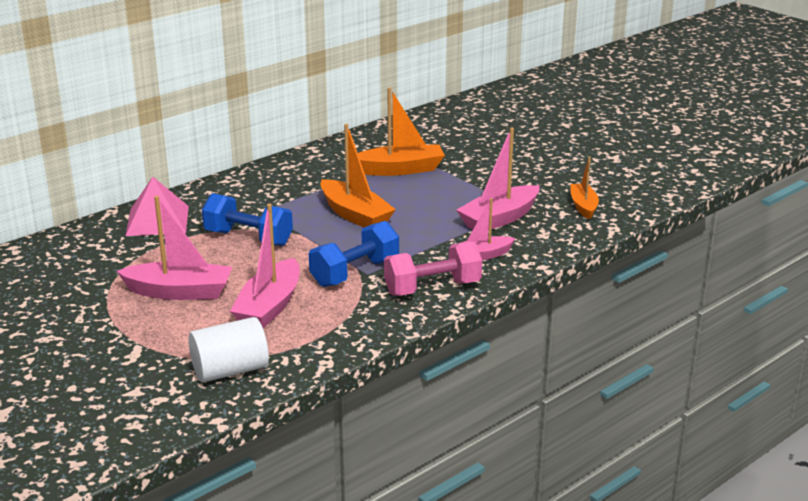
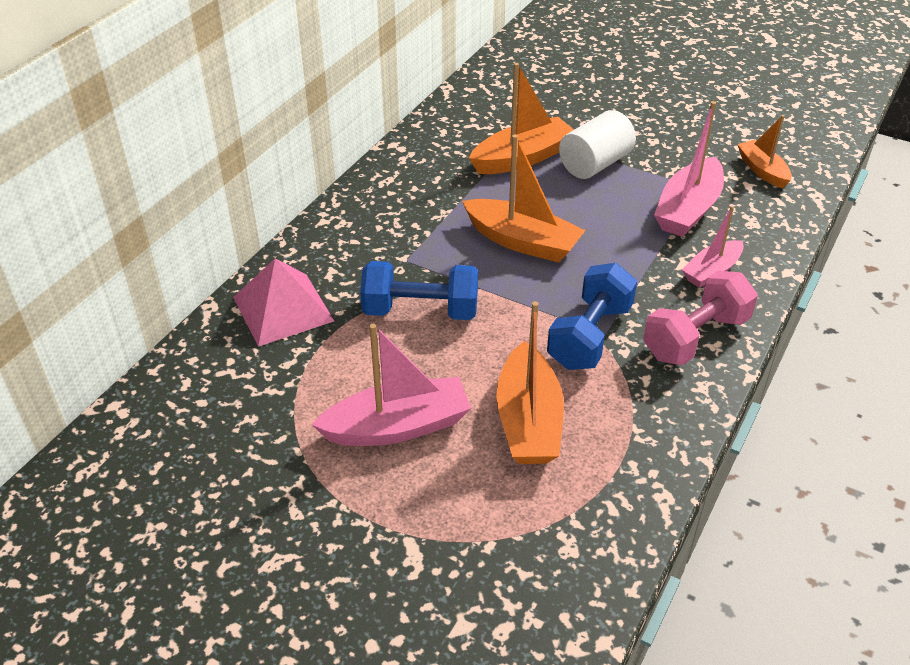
camera: 20 degrees left, 15 degrees up
(230, 370) = (558, 547): white cylinder -> white cylinder (595, 164)
(269, 306) = (528, 421): pink boat -> orange boat

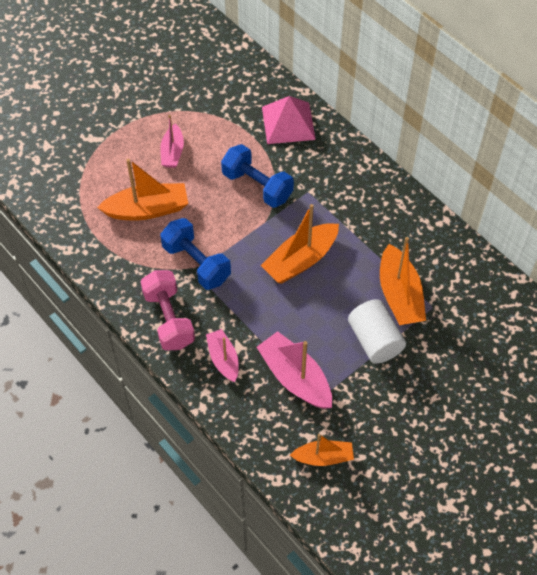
camera: 110 degrees right, 15 degrees up
(397, 426) = (172, 152): pink boat -> pink boat, size x0.62
(420, 311) = (257, 186): blue dumbbell -> blue dumbbell turned 75 degrees counterclockwise
(528, 421) = (147, 209): orange boat -> orange boat turned 150 degrees clockwise

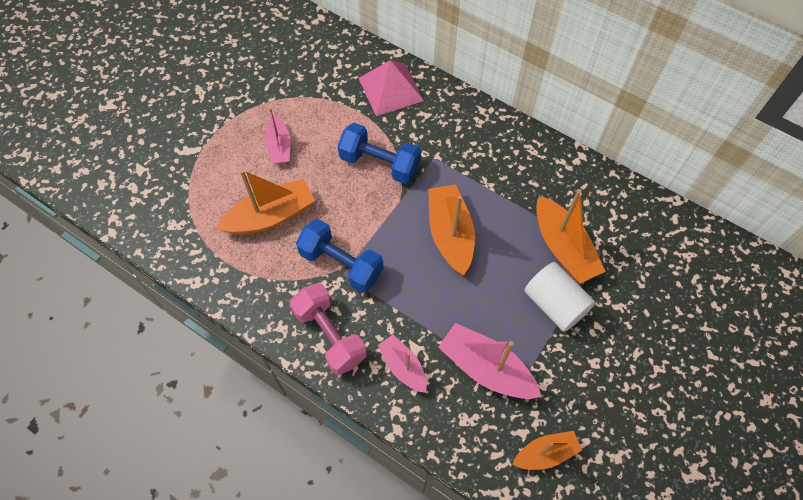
camera: 15 degrees left, 5 degrees up
(300, 260) = (450, 234): orange boat -> orange boat turned 135 degrees clockwise

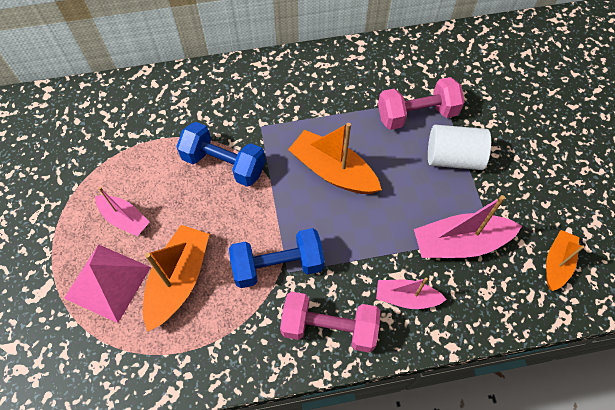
camera: 45 degrees left, 0 degrees up
(379, 164) = (224, 164): blue dumbbell -> blue dumbbell turned 45 degrees clockwise
(390, 89) = (170, 101): pink pyramid -> pink pyramid (107, 282)
(563, 248) = (417, 115): orange boat -> pink dumbbell

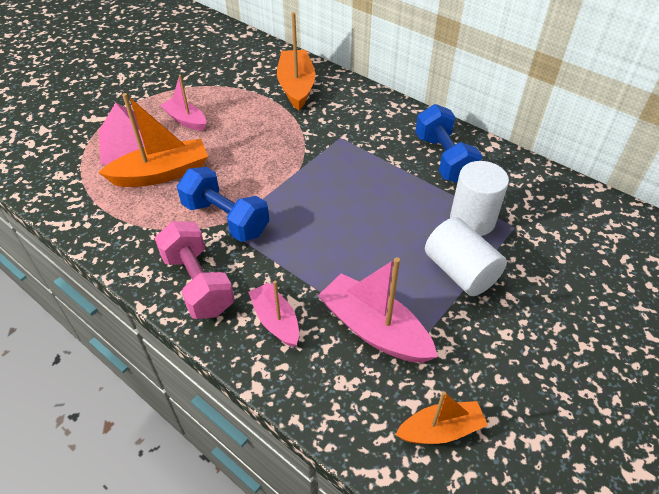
camera: 50 degrees right, 15 degrees down
(125, 219) = (186, 120): pink boat -> pink boat turned 135 degrees clockwise
(224, 164) = (283, 139): blue dumbbell -> blue dumbbell (443, 159)
(333, 171) = (348, 200): orange boat -> orange boat (296, 87)
(417, 115) = (472, 220): pink dumbbell -> white cylinder

